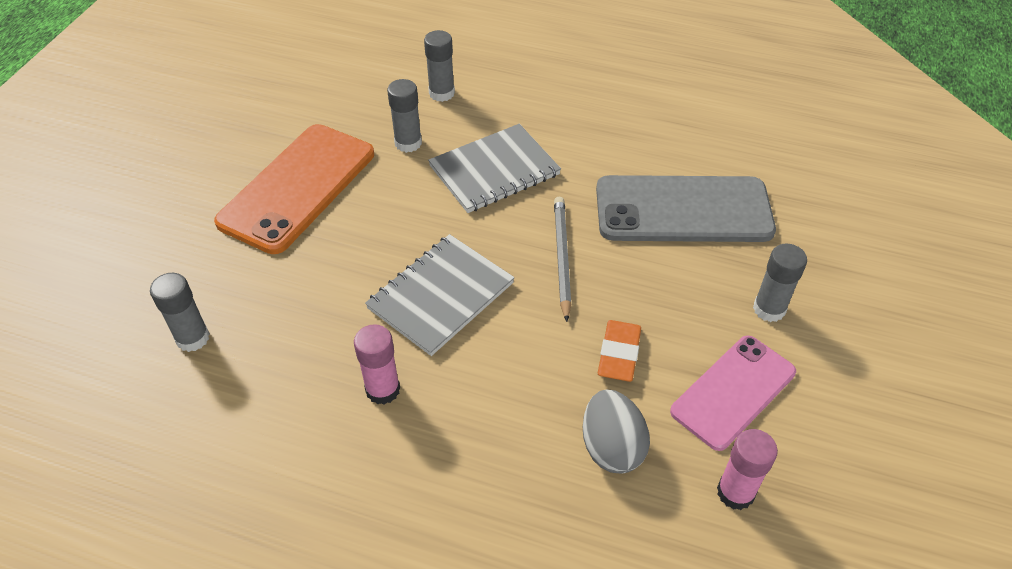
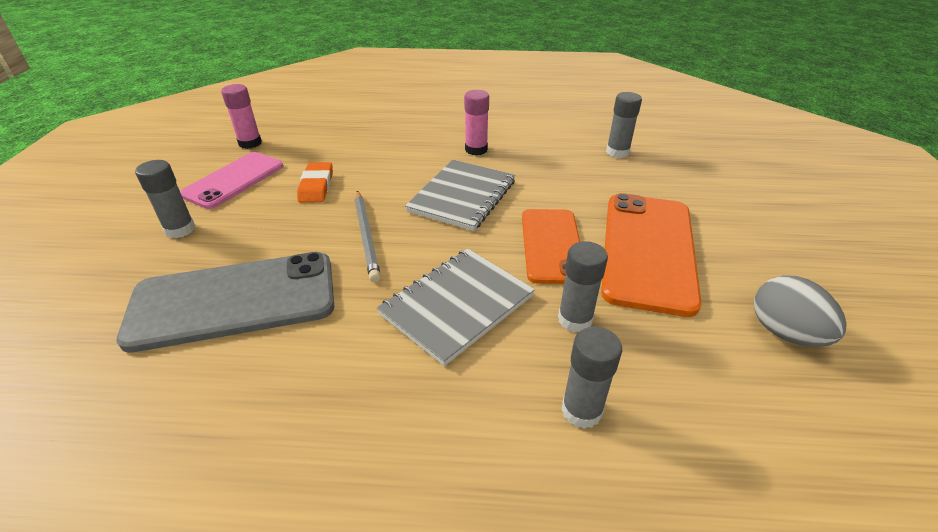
camera: 165 degrees right, 10 degrees down
(382, 210) = (551, 245): none -> orange phone
(611, 447) = (324, 148): grey egg -> grey egg (785, 333)

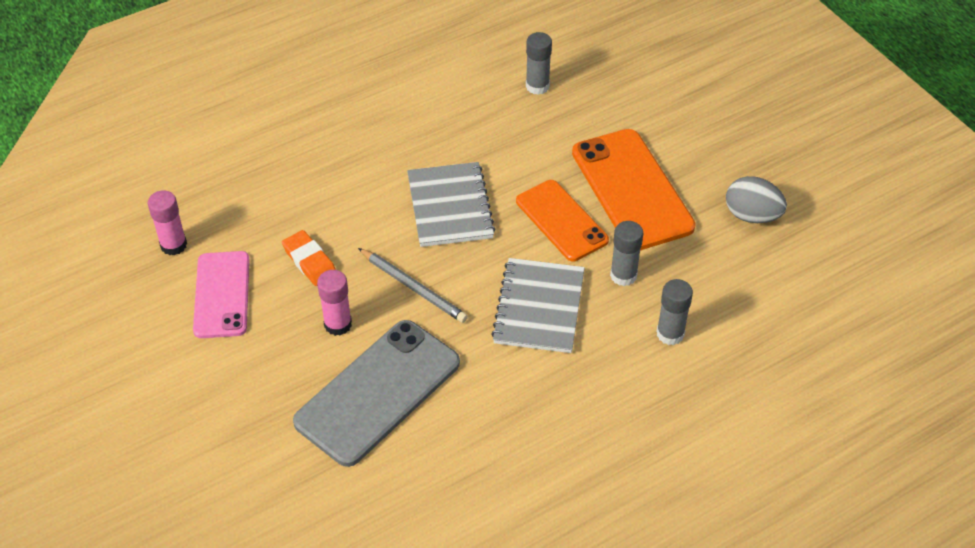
camera: 35 degrees left, 10 degrees up
(180, 229) = (247, 365): grey glue stick -> none
(476, 149) = (409, 144): pink glue stick -> pink glue stick (338, 324)

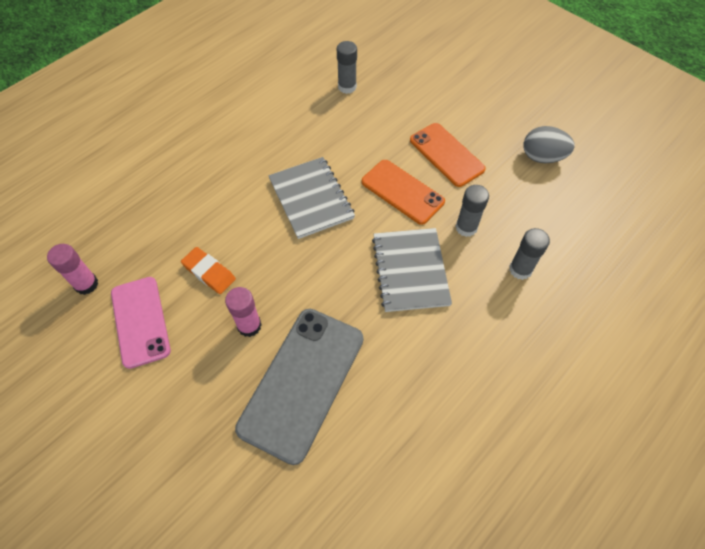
camera: 15 degrees left, 10 degrees up
(413, 287) = (303, 276): grey pencil -> none
(632, 189) = (446, 154): orange phone -> orange phone, size x0.66

